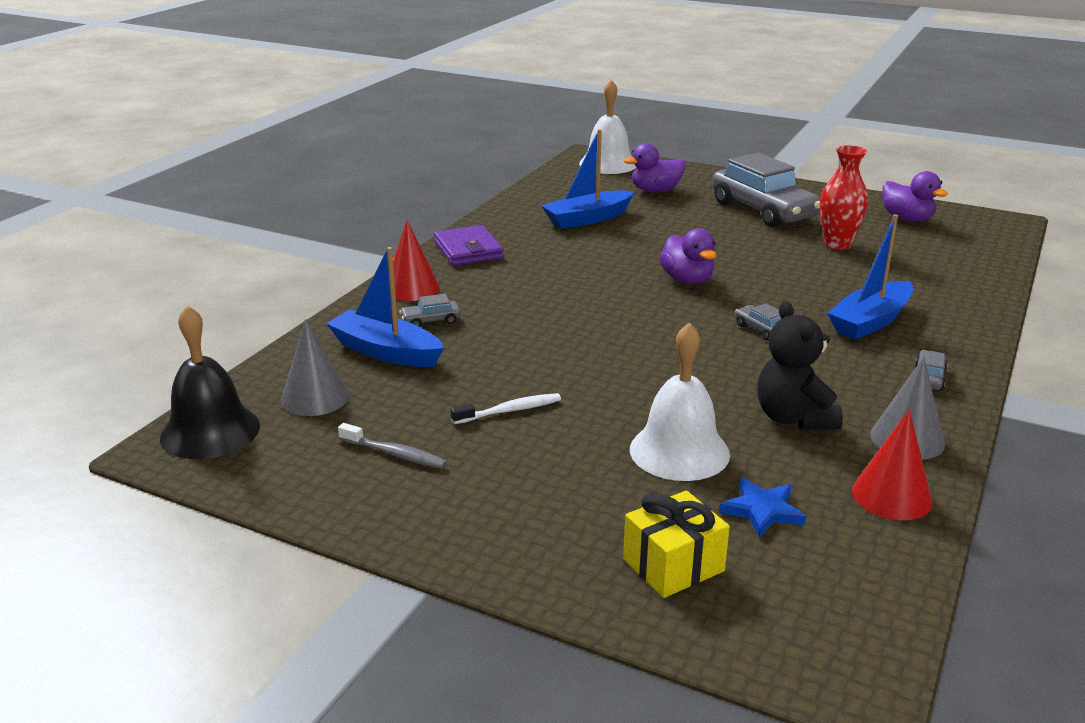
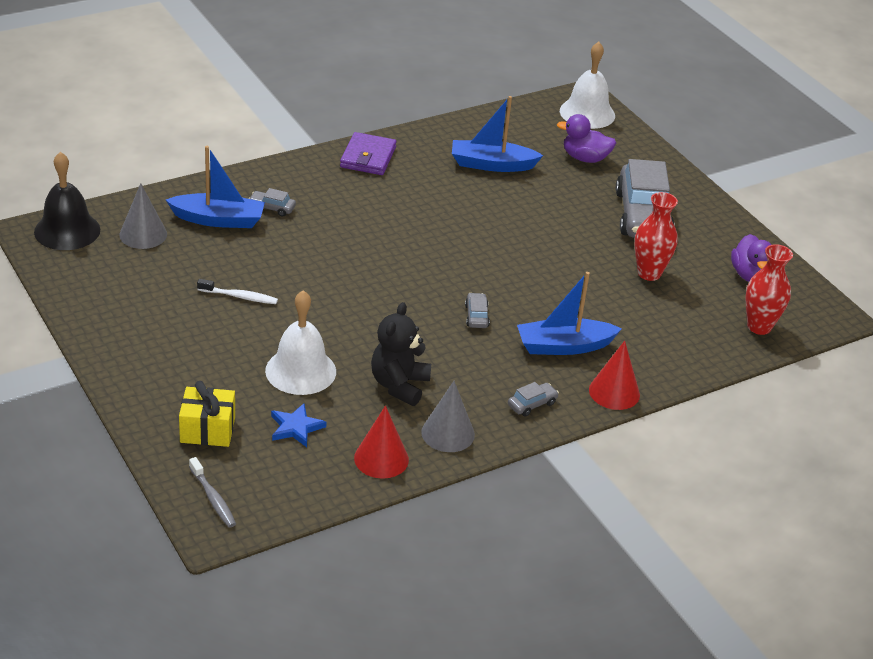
camera: 30 degrees right, 10 degrees up
(386, 352) = (218, 220): blue boat -> blue boat turned 120 degrees clockwise
(395, 454) = (145, 293): grey toothbrush -> grey toothbrush (213, 498)
(411, 288) = (291, 175): red cone -> red cone (614, 392)
(687, 280) = (486, 252): purple duck -> none
(976, 248) = (759, 327): none -> red vase

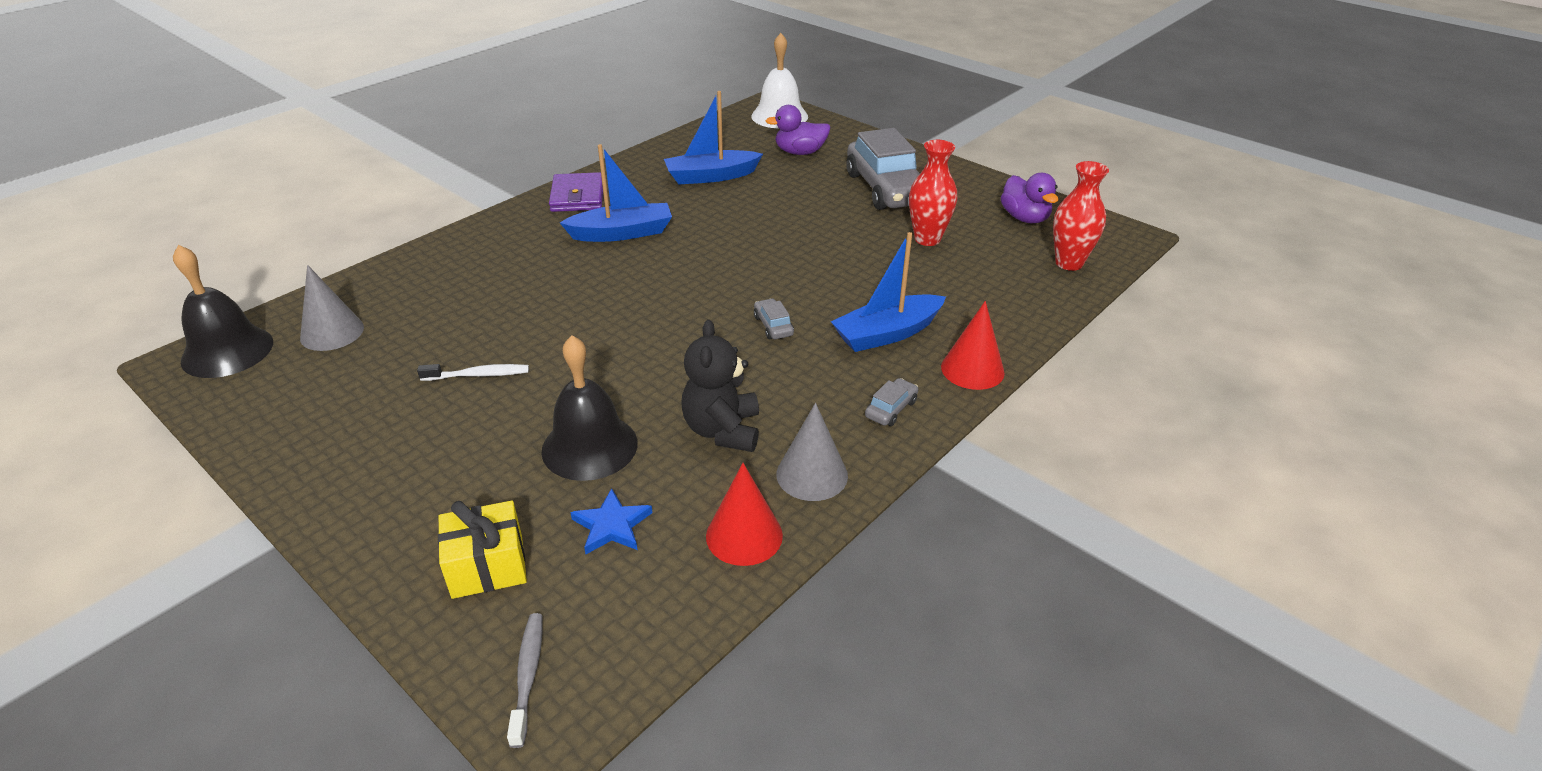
camera: 15 degrees left, 0 degrees up
(213, 498) = (528, 675): grey toothbrush -> grey toothbrush turned 135 degrees counterclockwise
(218, 220) = (425, 294): blue boat -> blue boat (622, 233)
(272, 208) = (486, 268): grey car -> none
(300, 371) = (589, 446): white bell -> black bell

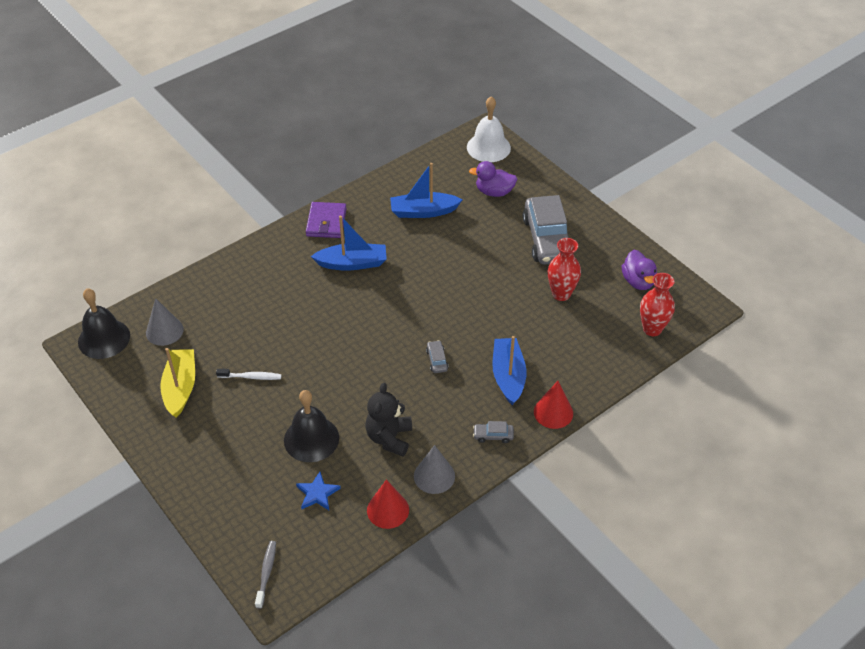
camera: 10 degrees right, 10 degrees up
(356, 401) = (180, 388): none -> yellow boat
(487, 566) = (250, 509): yellow gift -> none
(887, 333) = (508, 376): blue boat -> blue boat turned 105 degrees clockwise
(891, 409) = (493, 436): grey car -> grey car turned 135 degrees counterclockwise

